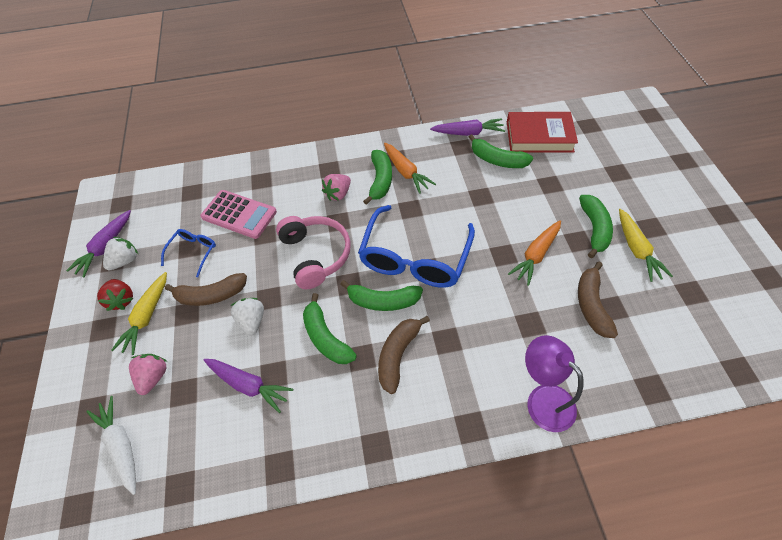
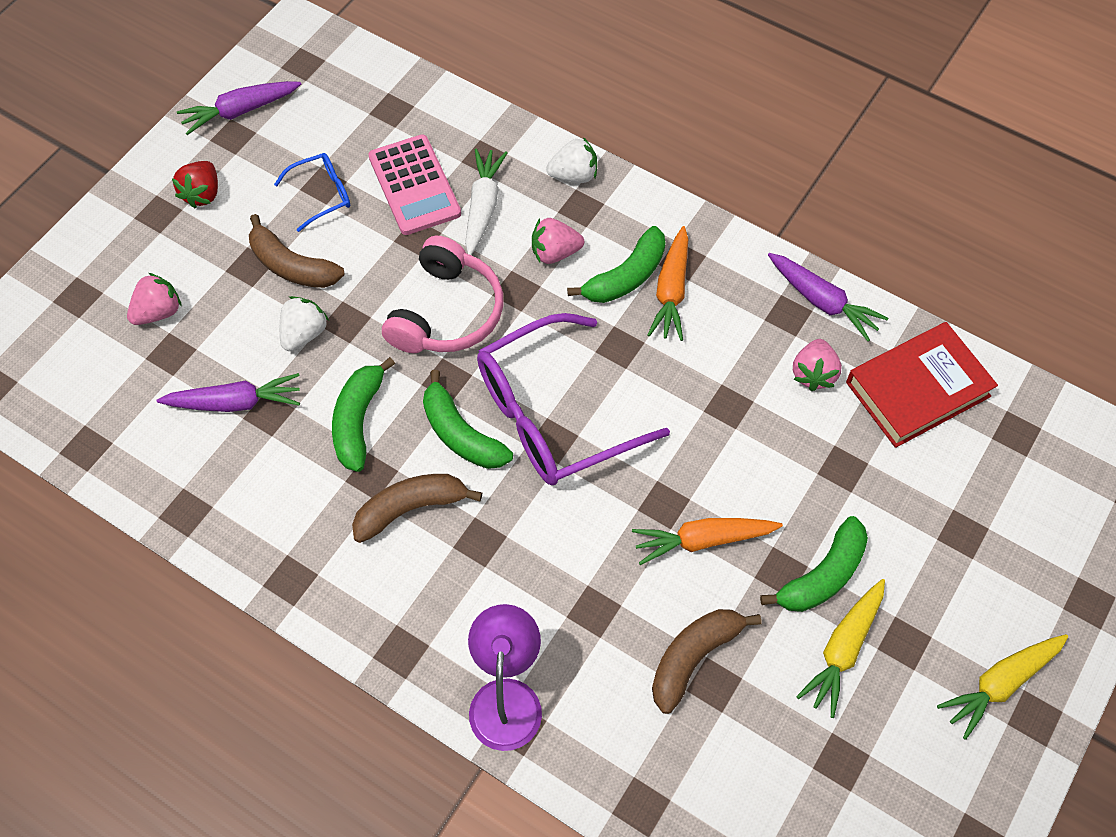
camera: 40 degrees right, 5 degrees up
(121, 445) = (73, 358): white carrot -> white carrot (483, 207)
(125, 261) = (245, 146): white strawberry -> white strawberry (574, 175)
(147, 316) = (209, 236): yellow carrot -> yellow carrot (1000, 684)
(248, 385) = (235, 402): purple carrot -> purple carrot turned 75 degrees counterclockwise
(414, 258) = (553, 415): blue glasses -> purple glasses
(497, 160) = (813, 374): green banana -> pink strawberry
(539, 136) = (917, 389): red book -> red book turned 75 degrees counterclockwise

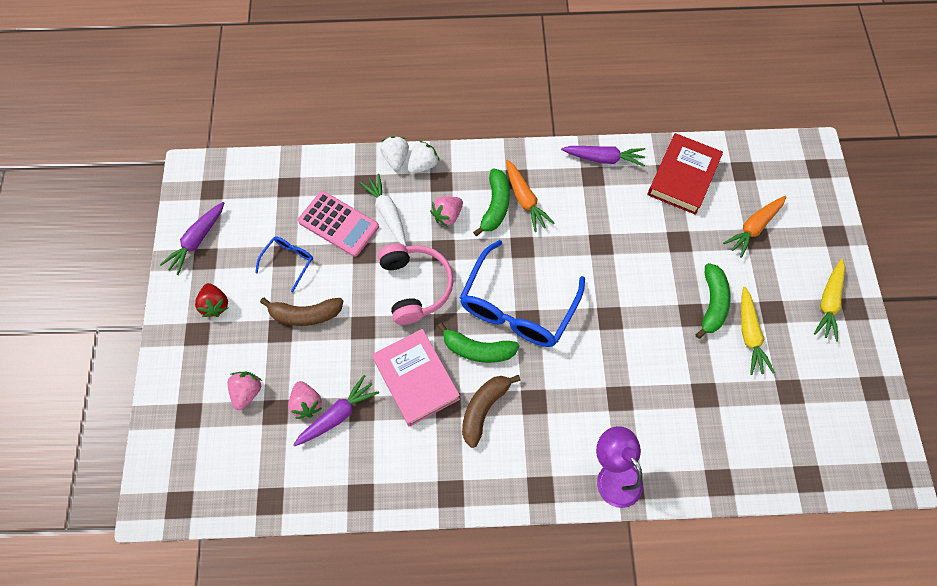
camera: 35 degrees left, 5 degrees up
(304, 334) = (345, 349): white strawberry -> white strawberry (396, 158)
(358, 420) = (416, 379): green banana -> pink book
(553, 415) = (517, 307): purple glasses -> blue glasses
(693, 657) = (685, 388): brown banana -> none
(703, 540) = (643, 324): orange carrot -> orange carrot (754, 227)
(813, 374) = (628, 200): pink strawberry -> pink strawberry (307, 403)

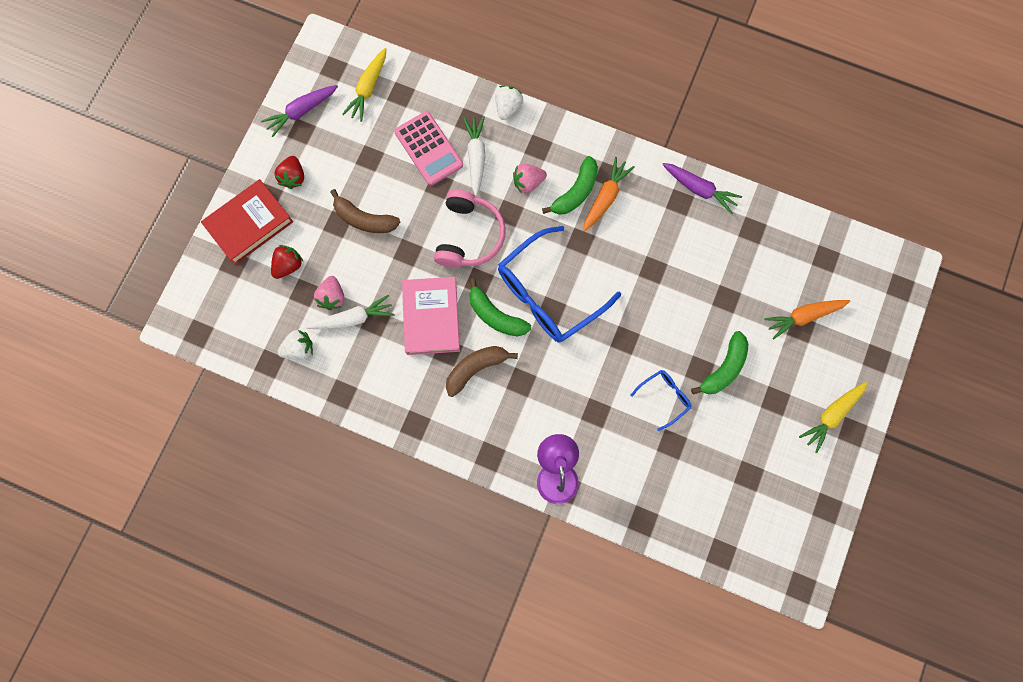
camera: 25 degrees right, 10 degrees up
(247, 392) = (288, 265): pink strawberry -> red strawberry
(289, 261) = (371, 165): blue glasses -> blue glasses (664, 397)
(337, 415) = (353, 318): purple carrot -> white carrot
(423, 165) = (529, 124): white strawberry -> white strawberry (299, 349)
(525, 199) = (605, 197): orange carrot -> orange carrot turned 150 degrees counterclockwise
(683, 177) = (764, 239): red book -> red book (249, 224)
(749, 335) = (741, 411): yellow carrot -> yellow carrot (368, 88)

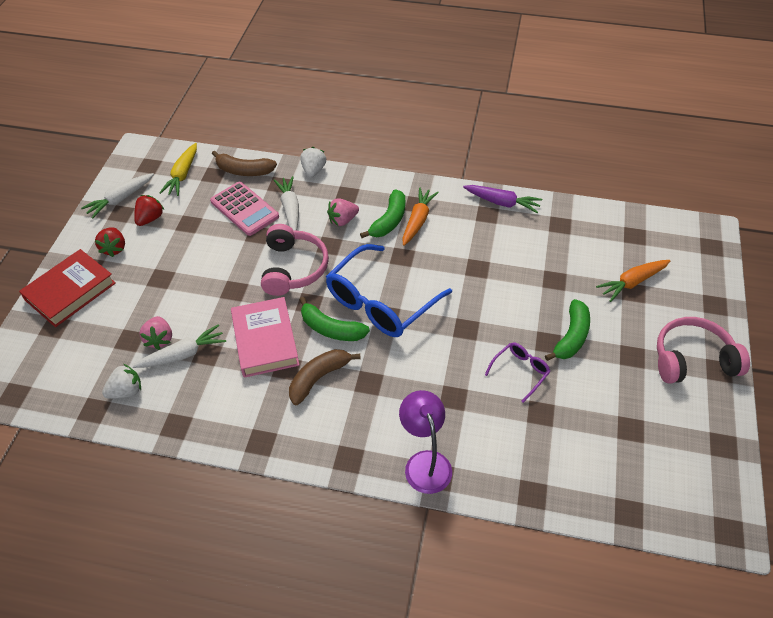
camera: 10 degrees left, 25 degrees down
(288, 265) = (112, 319): red strawberry -> red strawberry (150, 219)
(301, 111) = (120, 199): purple carrot -> white carrot
(364, 219) = (187, 270): brown banana -> brown banana (244, 171)
(664, 397) = (520, 371): blue glasses -> purple glasses
(831, 415) = (692, 359): yellow carrot -> pink headphones

